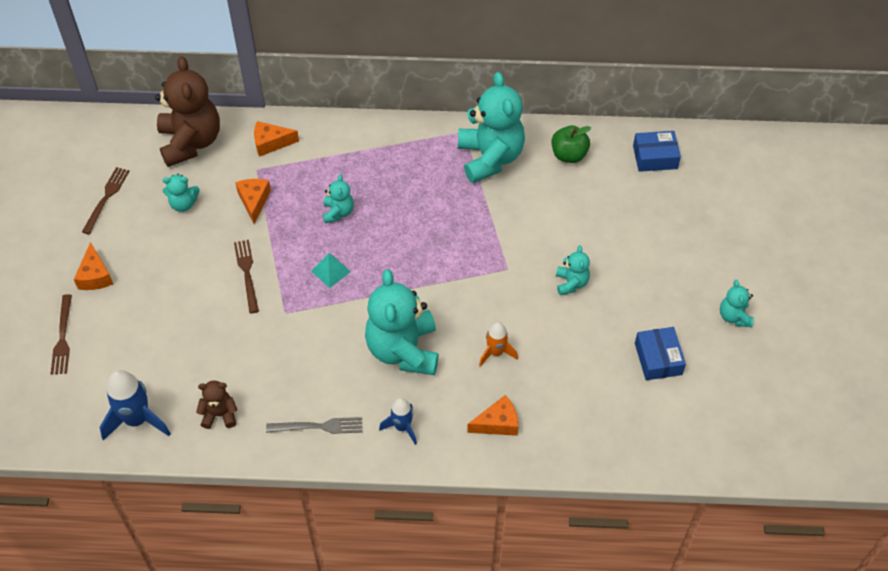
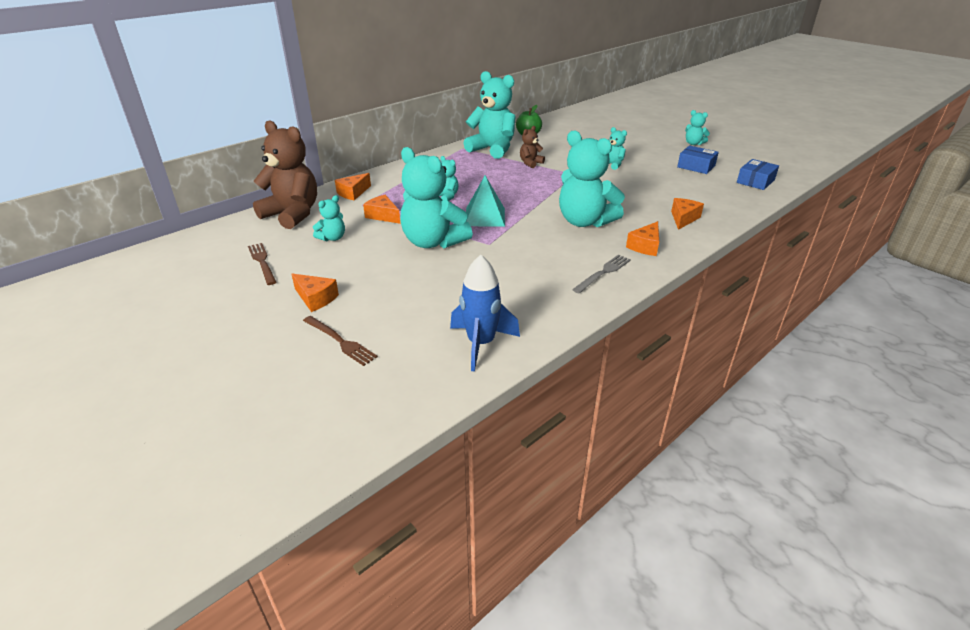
camera: 45 degrees left, 20 degrees down
(219, 414) = (534, 305): brown teddy bear -> brown teddy bear (530, 163)
(247, 273) = (433, 242): brown fork -> turquoise teddy bear
(331, 271) = (485, 217): turquoise pyramid -> turquoise pyramid, size x1.66
(402, 427) = (645, 246): blue rocket -> orange cheese
(496, 353) = (629, 199): orange rocket -> none
(655, 157) = (566, 122): blue box -> blue box (755, 181)

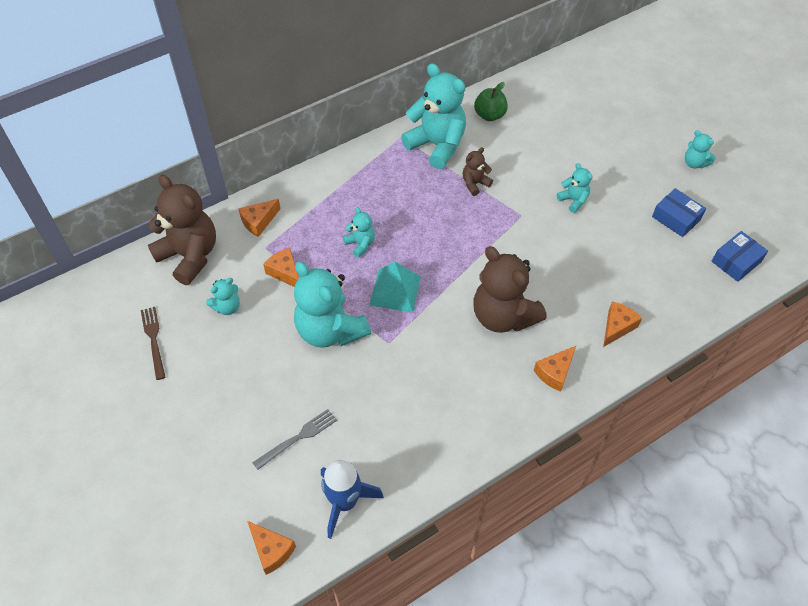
camera: 10 degrees right, 20 degrees up
(316, 298) = (201, 408): orange cheese -> orange cheese (271, 550)
(340, 341) = (217, 477): brown fork -> none
(584, 221) = (503, 316): turquoise teddy bear -> brown teddy bear
(603, 273) = (494, 412): grey fork -> grey fork (298, 438)

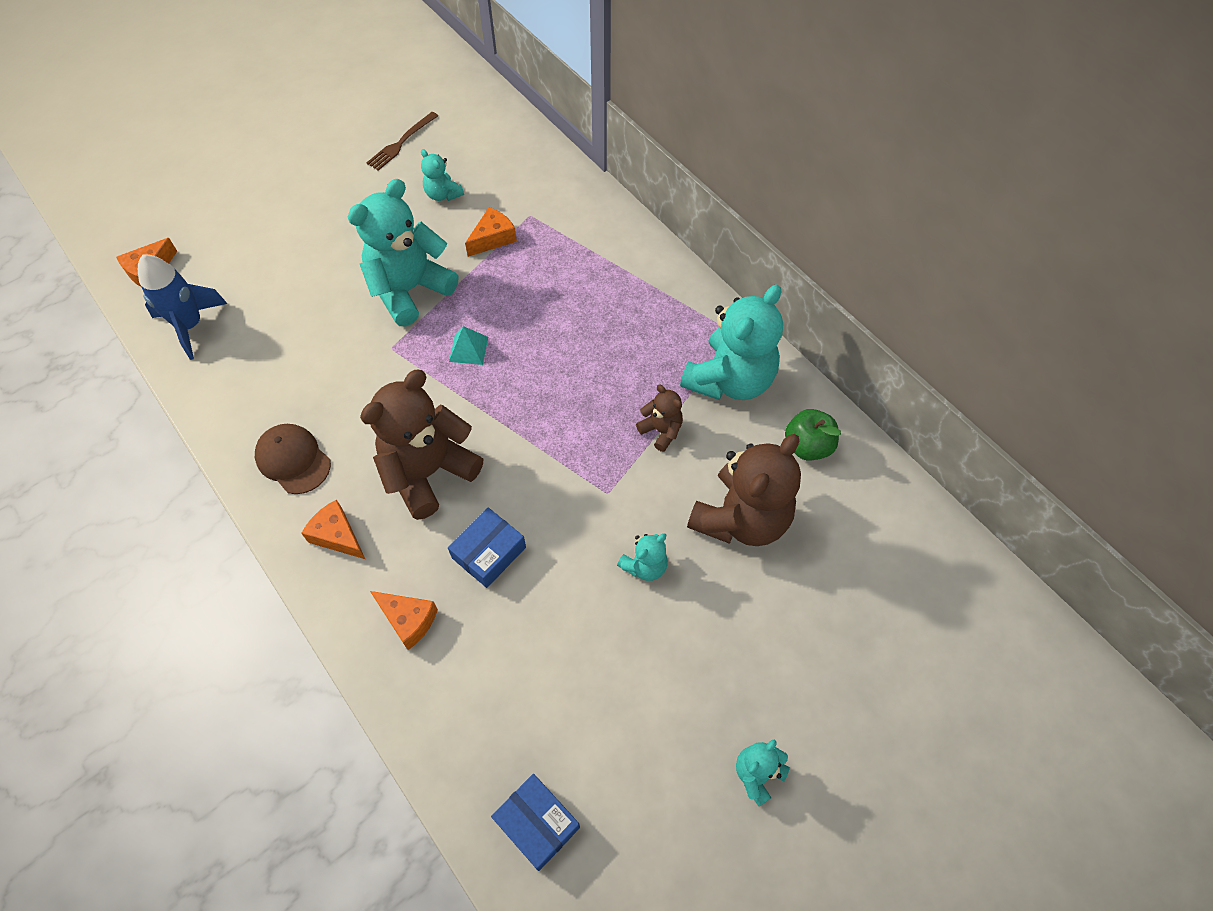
camera: 85 degrees right, 5 degrees up
(154, 340) = (401, 143): brown fork -> brown fork turned 150 degrees clockwise
(190, 256) = (513, 152): brown teddy bear -> brown teddy bear (741, 518)
(259, 221) = (569, 204): orange cheese -> none
(298, 438) = (271, 277): grey fork -> none
(360, 244) = (540, 307): turquoise teddy bear -> none
(395, 290) = (468, 349): turquoise pyramid -> turquoise pyramid, size x0.60
(490, 406) = (293, 460): none -> brown cap
(676, 218) = (624, 727): blue box -> blue box (489, 552)

